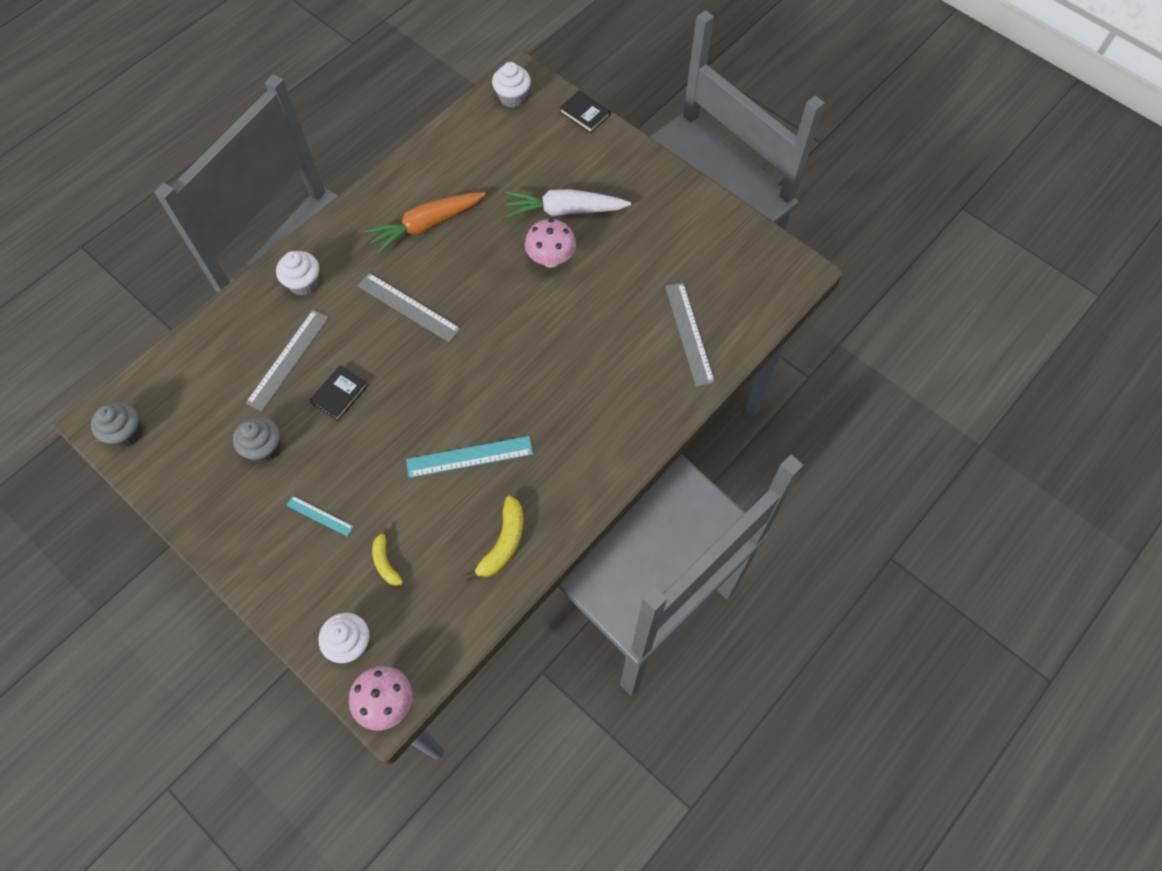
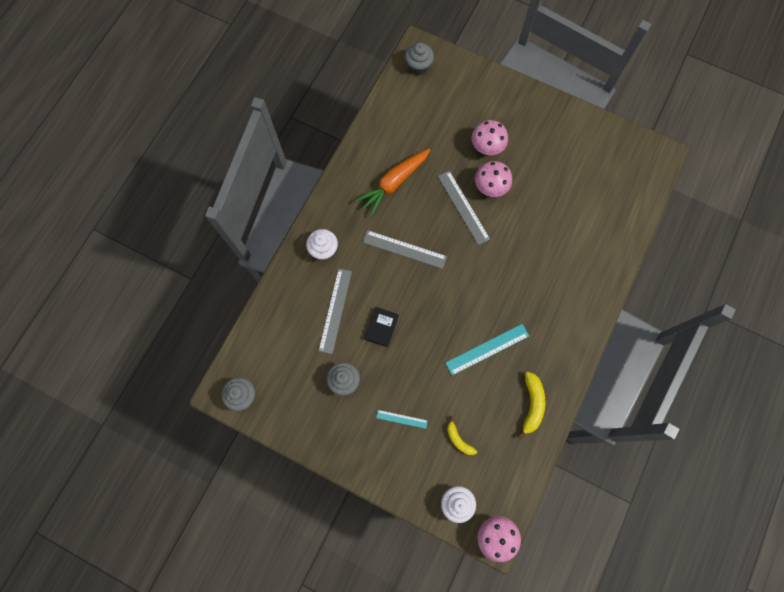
camera: 15 degrees left, 10 degrees up
(512, 97) = (418, 66): white cupcake -> grey cupcake
(564, 210) = (486, 147): white carrot -> pink mushroom
(584, 114) = (474, 67): black book -> none
(689, 333) = (603, 220): grey ruler -> grey ruler (463, 207)

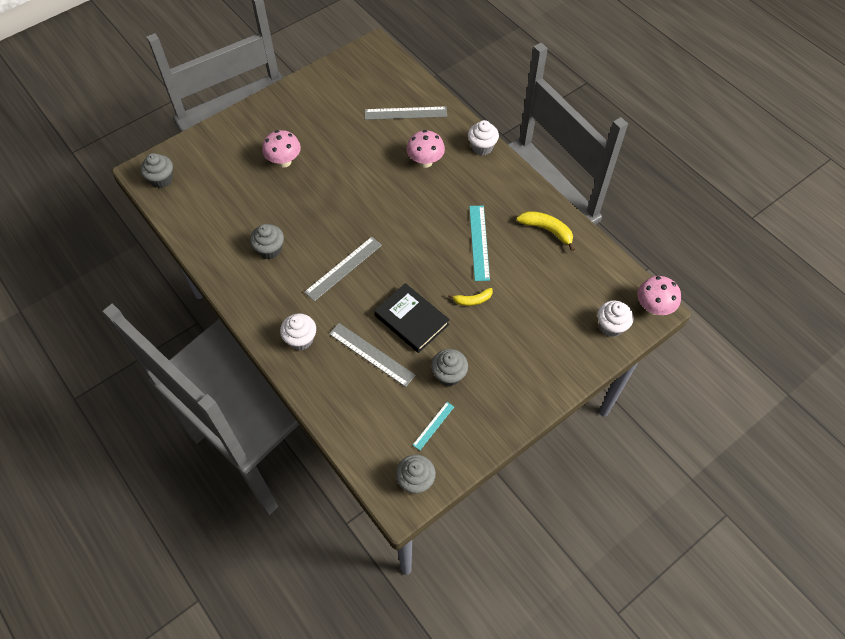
camera: 65 degrees left, 15 degrees down
(381, 327) = (411, 320): black book -> black book, size x1.64
(394, 183) = (270, 249): orange carrot -> grey cupcake
(401, 419) = (511, 339): turquoise ruler -> turquoise ruler (433, 425)
(458, 439) = (553, 300): yellow banana -> yellow banana (472, 300)
(463, 207) = (331, 204): grey ruler -> grey ruler (405, 113)
(490, 187) = (325, 175): pink mushroom -> pink mushroom (425, 162)
(596, 306) = (482, 147): none -> white cupcake

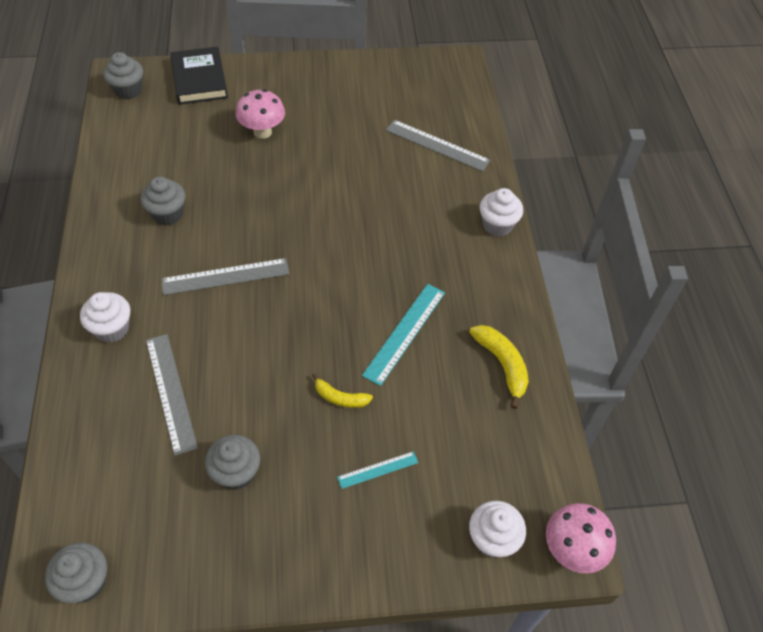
camera: 30 degrees right, 5 degrees down
(411, 320) = (249, 379): black book -> black book (199, 79)
(425, 162) = (416, 208): pink mushroom -> none
(433, 425) = (165, 525): turquoise ruler -> turquoise ruler (377, 469)

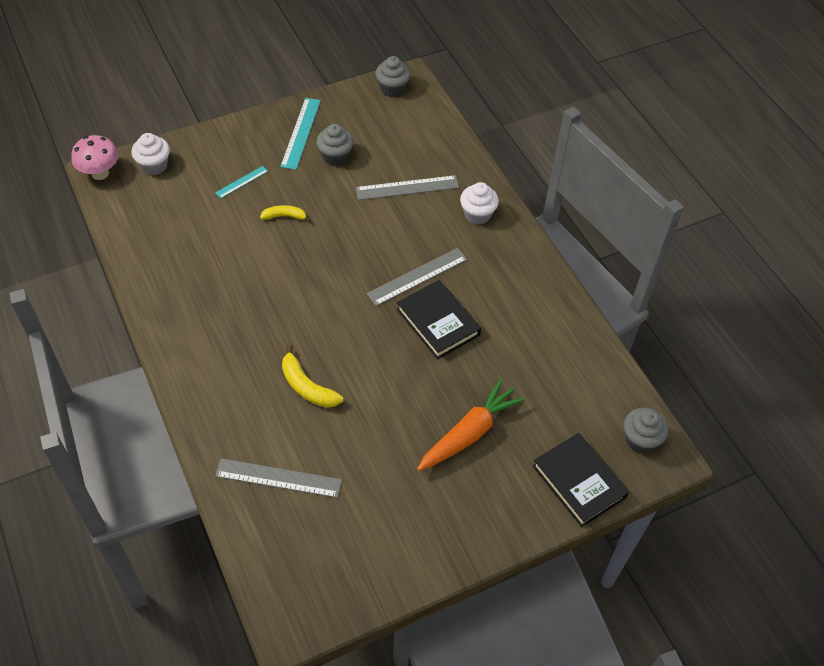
camera: 160 degrees right, 0 degrees up
(167, 214) = (501, 315): grey cupcake -> none
(170, 392) = (407, 187): grey ruler -> grey ruler turned 60 degrees counterclockwise
(233, 225) = (438, 322): none -> black book
(262, 132) = (469, 433): pink mushroom -> orange carrot
(405, 333) = (251, 274): turquoise ruler -> turquoise ruler (300, 133)
(497, 225) = (192, 398): white cupcake -> none
(502, 365) = (166, 272): yellow banana -> yellow banana (307, 386)

